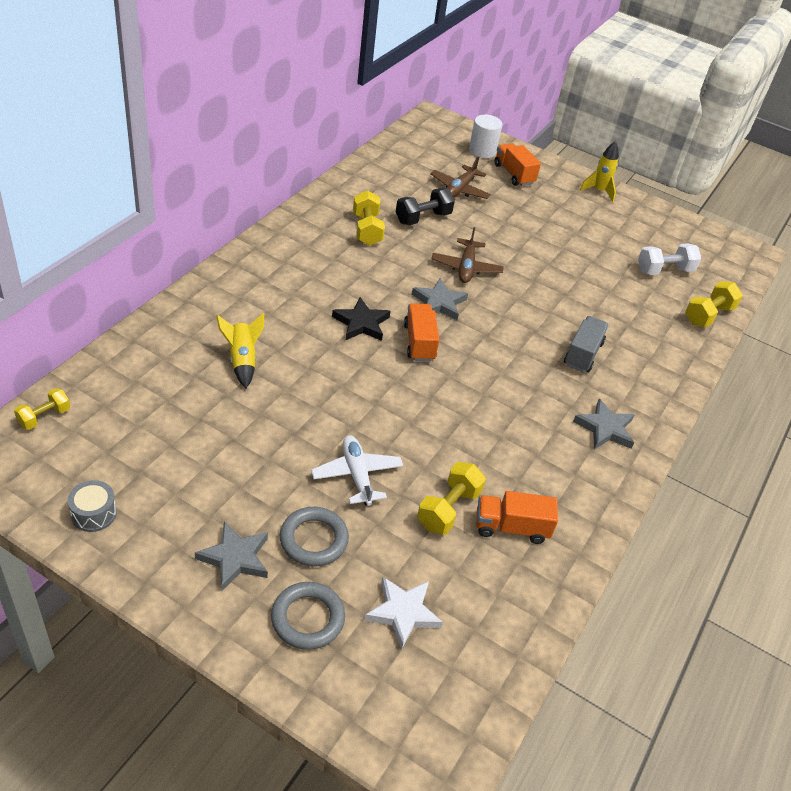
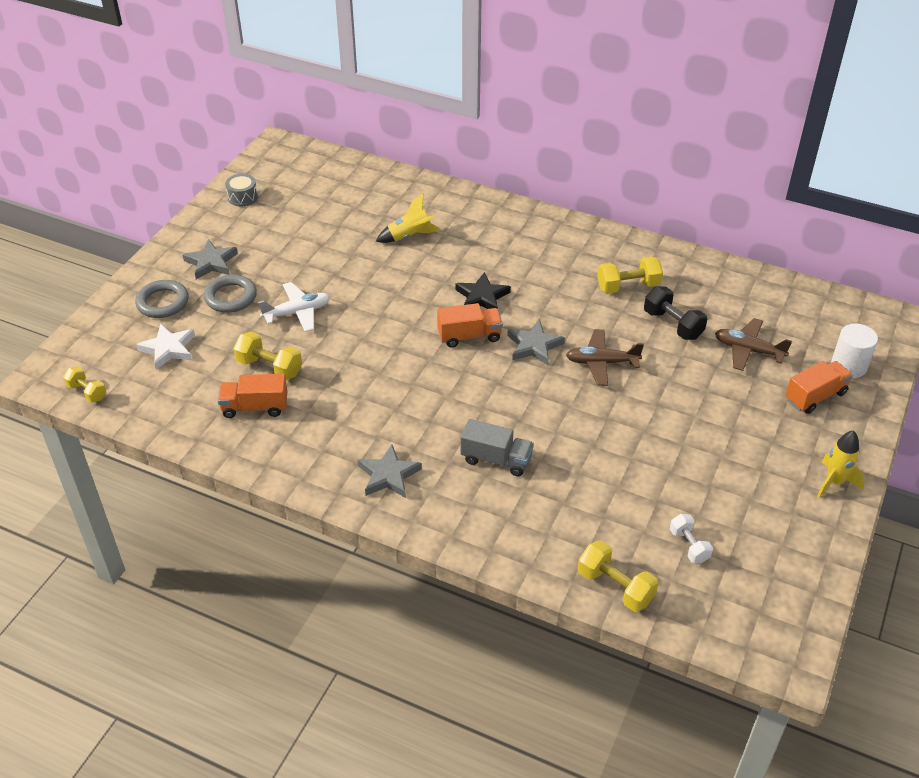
camera: 90 degrees right, 0 degrees up
(44, 417) = (324, 160): yellow dumbbell -> yellow dumbbell (87, 392)
(511, 527) = (255, 407): orange truck -> orange truck turned 90 degrees counterclockwise
(664, 270) = (689, 546): white dumbbell -> white dumbbell, size x0.66

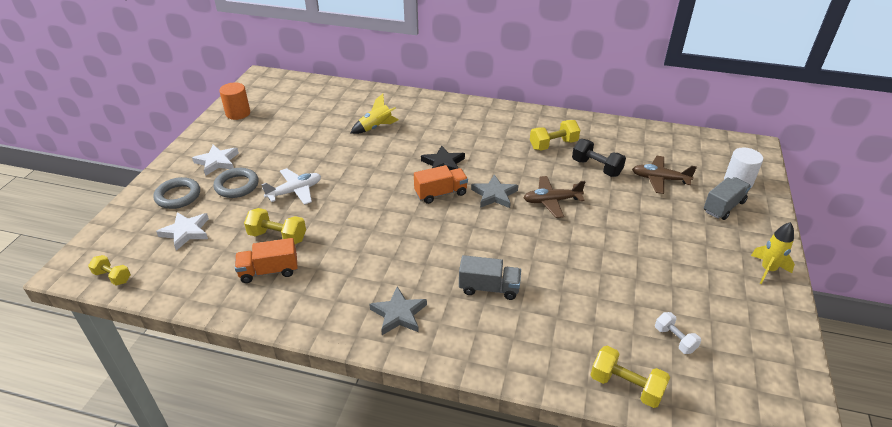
camera: 10 degrees left, 5 degrees down
(211, 262) = (217, 162): grey star -> white star
(242, 197) = (238, 113): grey drum -> orange cylinder
(815, 396) = (723, 207): orange truck -> grey truck

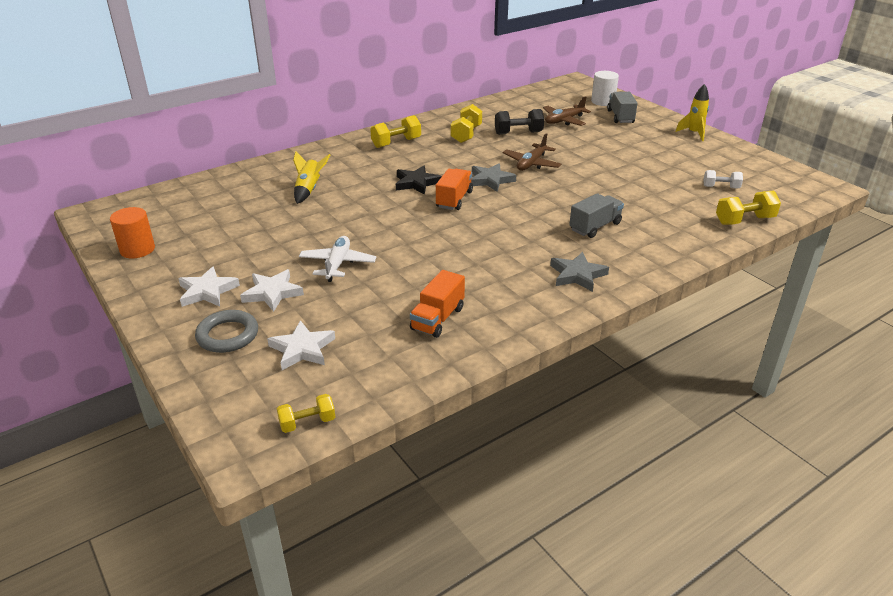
camera: 50 degrees left, 5 degrees down
(237, 186) = (272, 293): grey ring -> white star
(277, 237) = (393, 297): yellow dumbbell -> yellow dumbbell (396, 143)

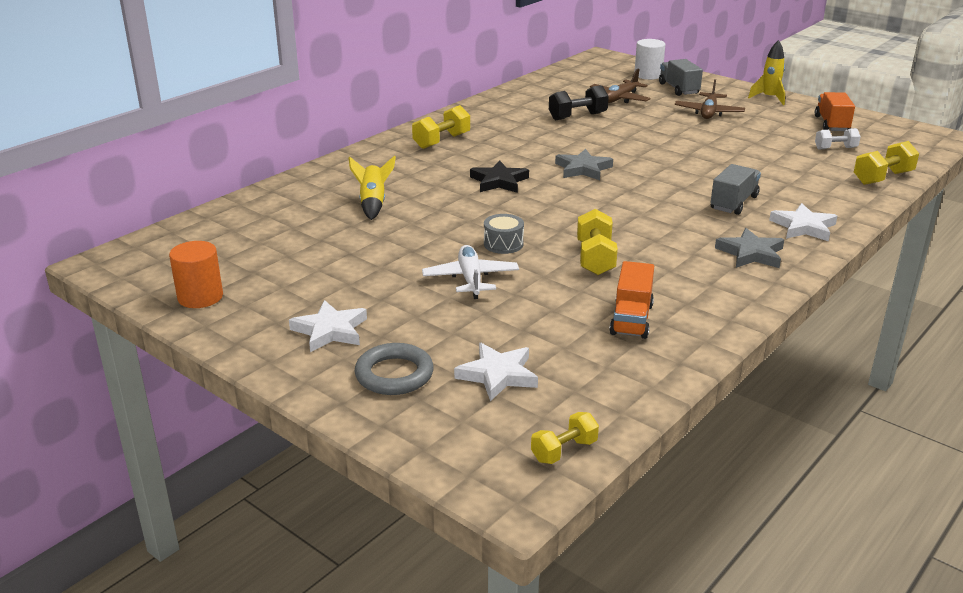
camera: 15 degrees left, 5 degrees down
(272, 293) = (414, 321): white star -> white star (803, 227)
(383, 237) = (503, 244): none -> grey drum
(454, 199) = (556, 194): orange truck -> orange truck (831, 124)
(466, 134) = (518, 124): yellow dumbbell -> yellow dumbbell (595, 258)
(531, 164) = (616, 147): brown plane -> brown plane (708, 113)

